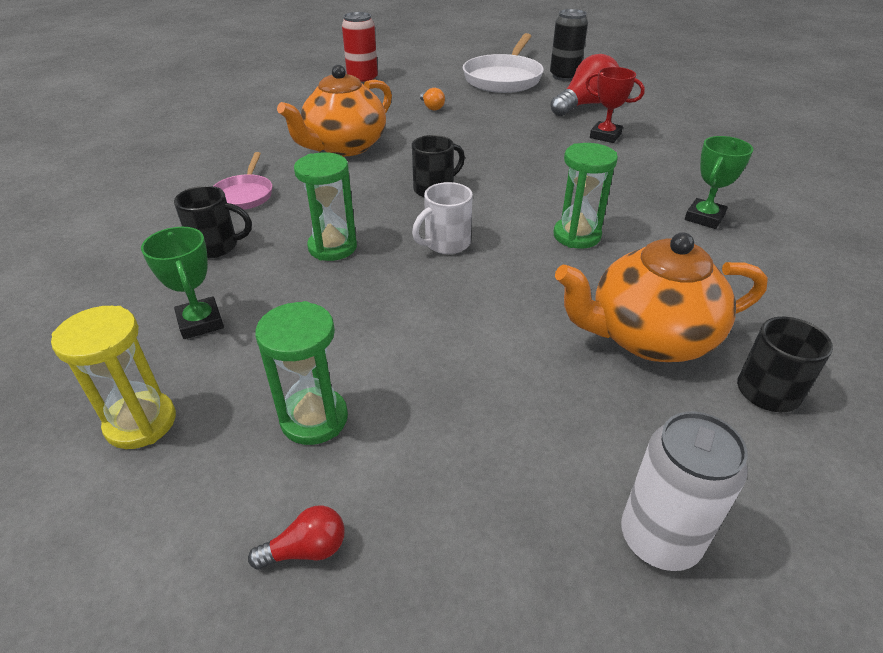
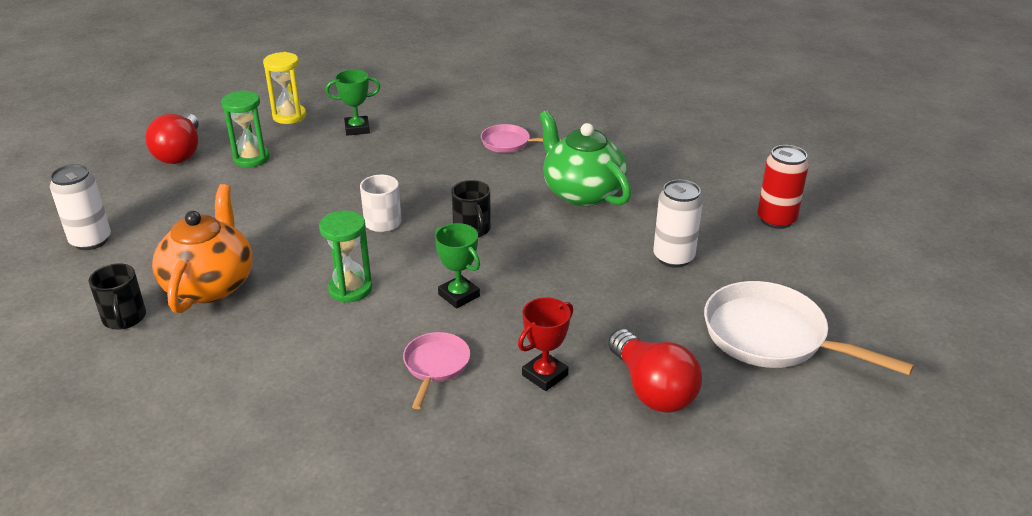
camera: 105 degrees right, 5 degrees down
(216, 247) = (438, 133): black mug -> none
(306, 550) = (180, 153): red light bulb -> red light bulb, size x2.18
(332, 247) = (409, 174): green hourglass -> none
(344, 147) = (582, 192): orange teapot -> green teapot
(431, 107) = (673, 257): orange light bulb -> white can
(564, 76) = (777, 403): black can -> none
(637, 175) = (435, 366): none -> pink pan
(704, 218) = (327, 380): green trophy -> green trophy (459, 295)

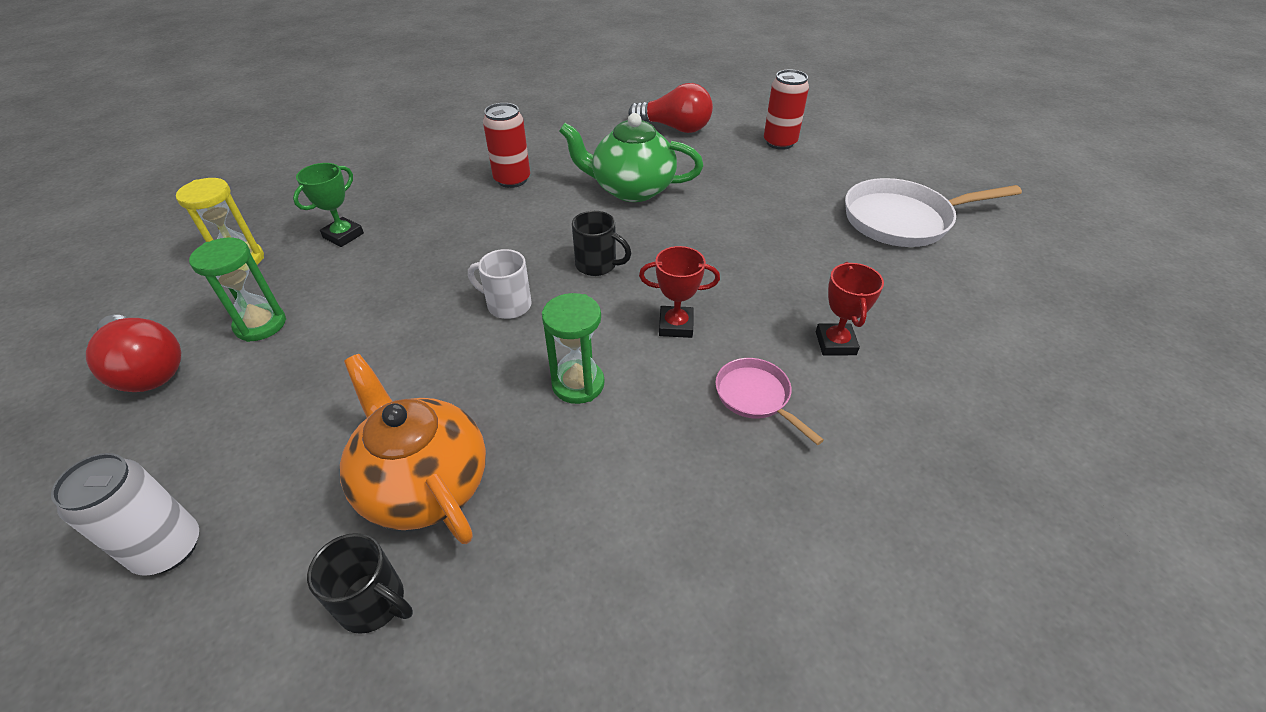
camera: 45 degrees left, 10 degrees up
(459, 295) = (676, 325): green trophy -> red trophy
(509, 143) = (512, 180): pink pan -> red can
(652, 389) = (907, 302): red light bulb -> red light bulb (675, 128)
(673, 257) = (766, 202): white can -> none

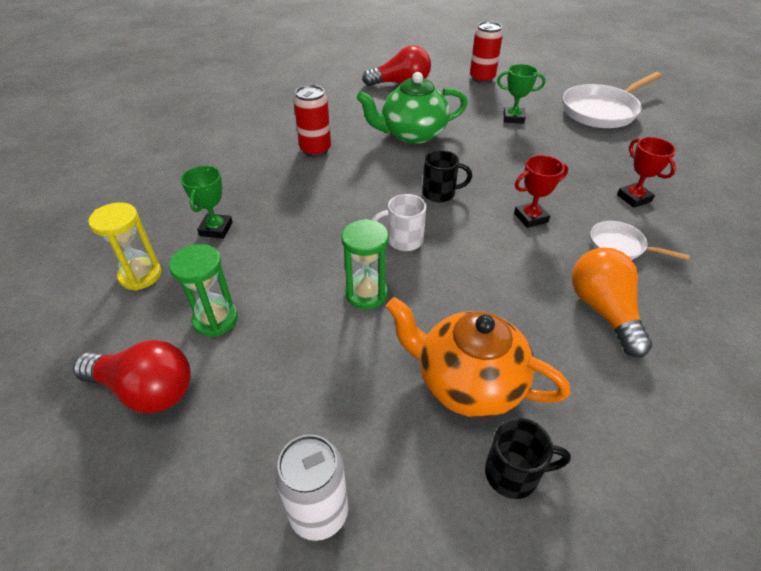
camera: 25 degrees left, 0 degrees up
(578, 384) = (505, 277): green hourglass -> green hourglass (366, 294)
(655, 466) = (603, 311): none -> orange light bulb
(755, 397) = (620, 246): pink pan -> white pan
(772, 200) = (513, 118): none -> green trophy

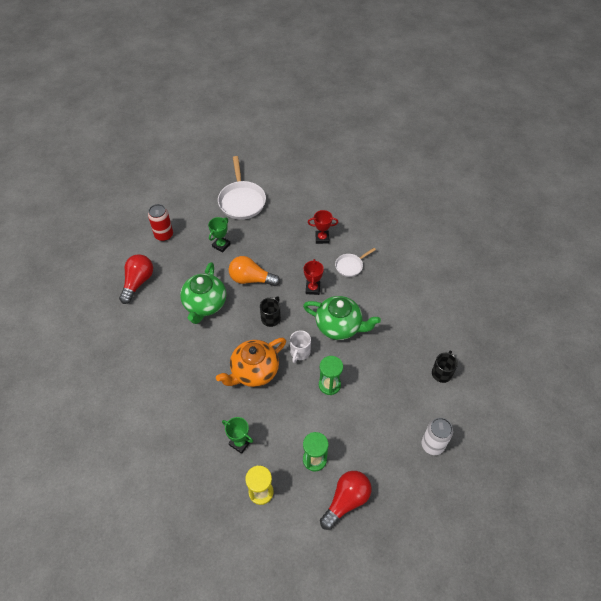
camera: 65 degrees left, 10 degrees up
(315, 150) = (188, 363): red can -> none
(468, 382) = (397, 367): orange teapot -> orange teapot (254, 371)
(488, 270) = (339, 326): none -> green teapot
(603, 311) = (383, 297): orange light bulb -> orange light bulb (251, 279)

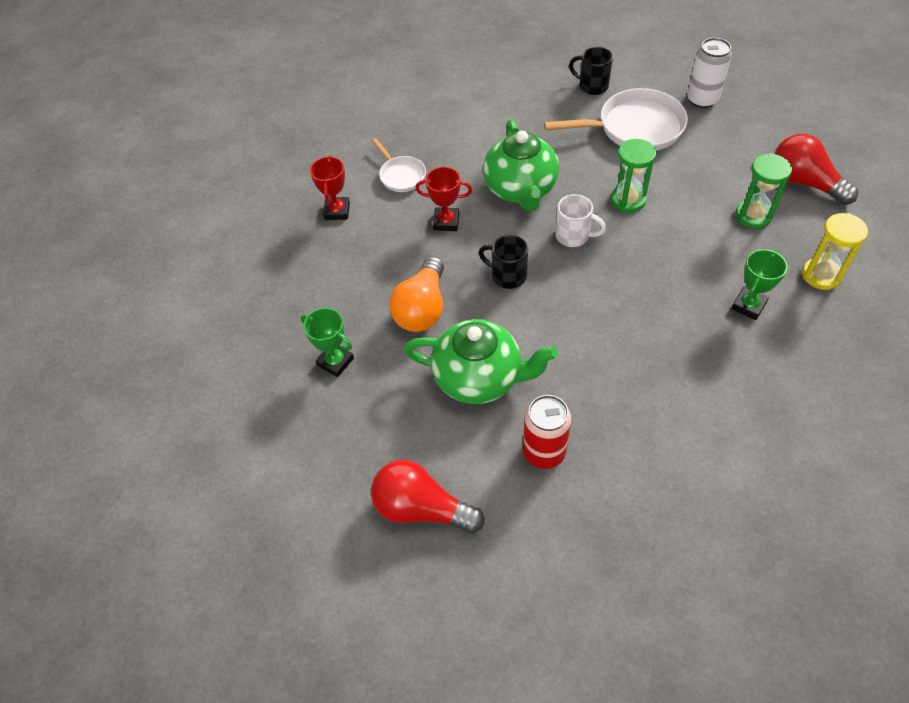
camera: 85 degrees left, 0 degrees up
(164, 235) = (293, 472): red can -> red can (544, 452)
(242, 201) = (221, 335): white pan -> white pan (634, 128)
(254, 371) = (616, 294): orange teapot -> none
(339, 326) = (521, 189): green teapot -> green teapot turned 150 degrees clockwise

